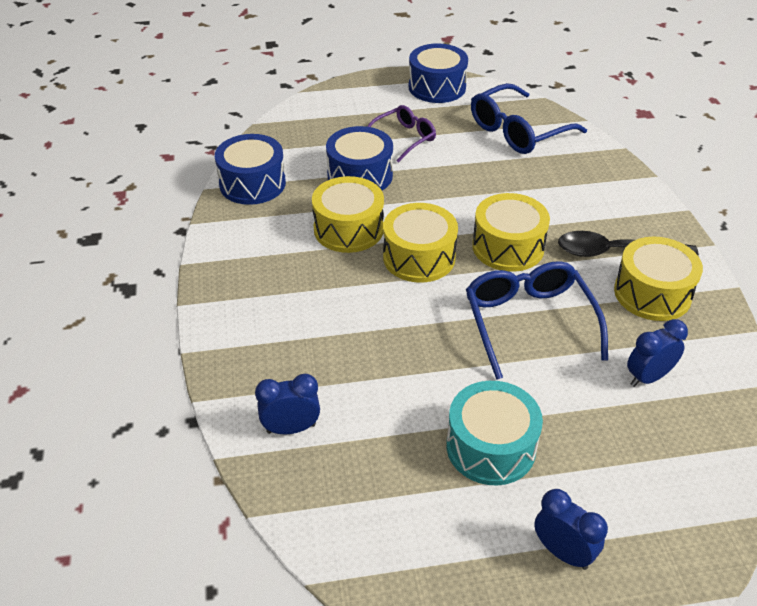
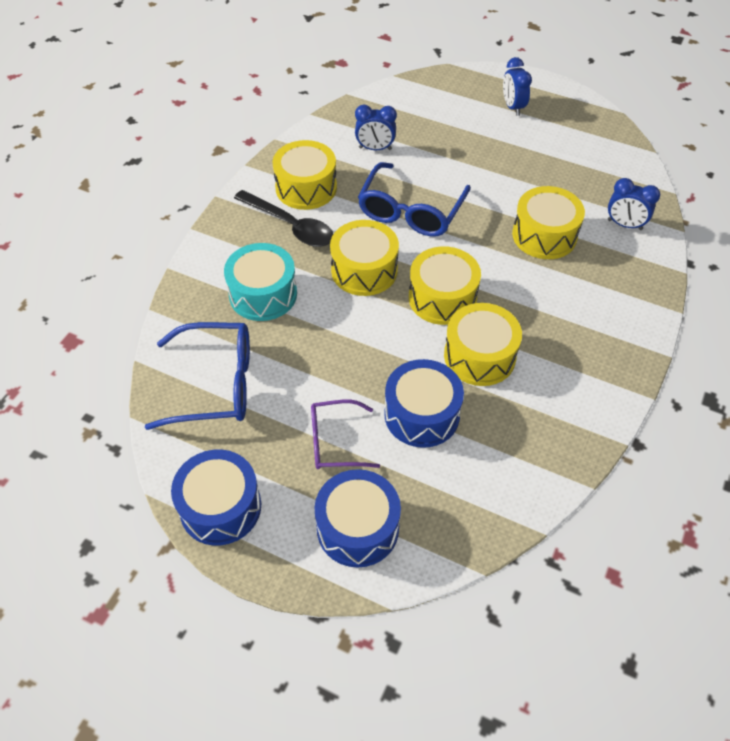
camera: 145 degrees left, 10 degrees up
(252, 184) = (538, 465): blue drum -> blue drum (358, 528)
(372, 366) = (544, 235): none -> yellow drum
(491, 447) = (507, 160): turquoise drum -> turquoise drum (263, 294)

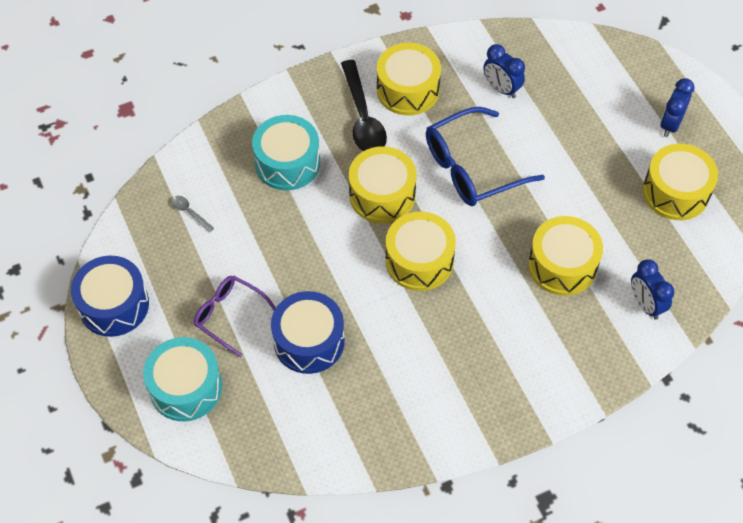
camera: 40 degrees right, 5 degrees up
(215, 384) = (190, 212): blue glasses -> grey spoon
(358, 528) = (186, 387): blue drum -> turquoise drum
(479, 356) = (398, 328): yellow drum -> yellow drum (675, 192)

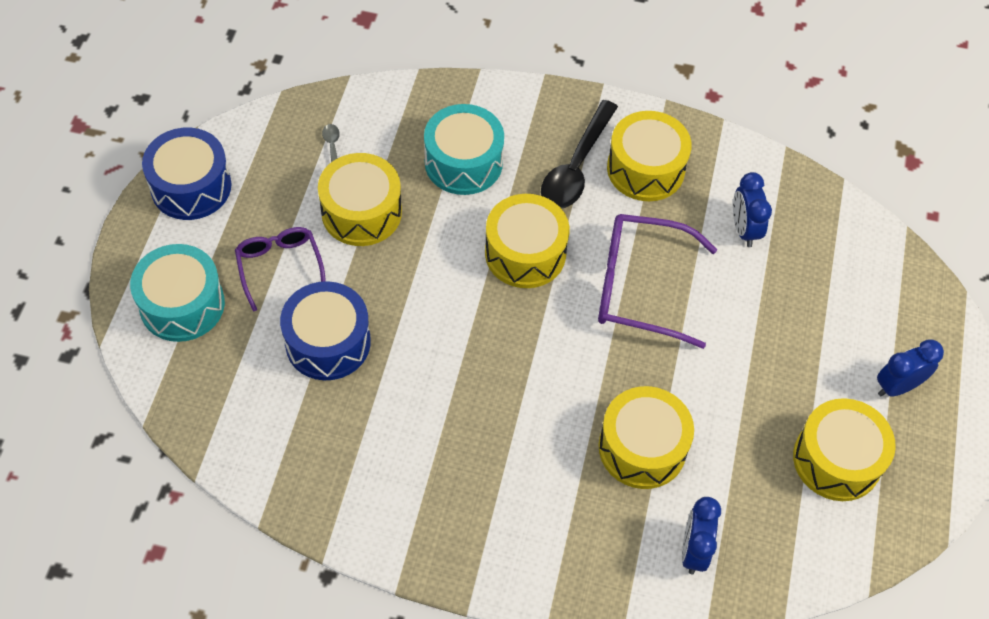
camera: 35 degrees right, 0 degrees up
(419, 261) = (502, 341): yellow drum -> yellow drum (361, 212)
(472, 167) = (640, 287): blue glasses -> purple glasses

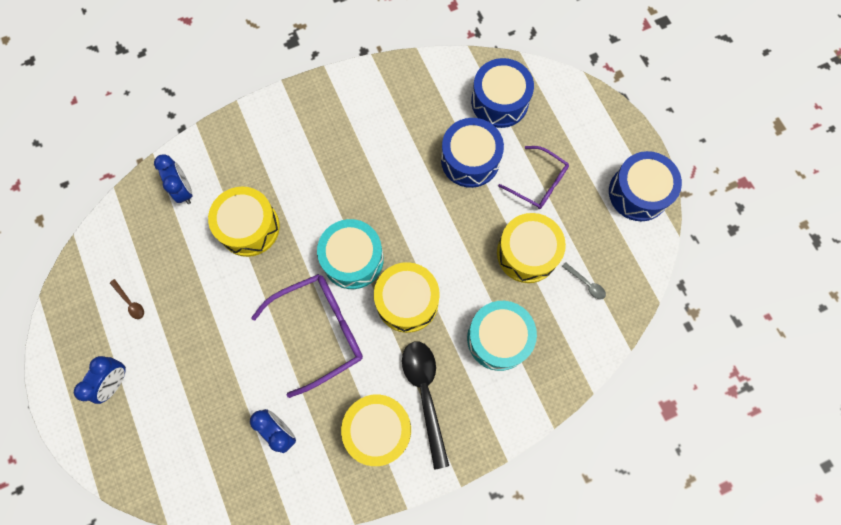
camera: 145 degrees right, 15 degrees up
(182, 304) = (567, 122): turquoise drum -> turquoise drum (353, 259)
(229, 382) = (499, 101): none -> blue drum
(837, 460) = (130, 302): yellow drum -> brown spoon

